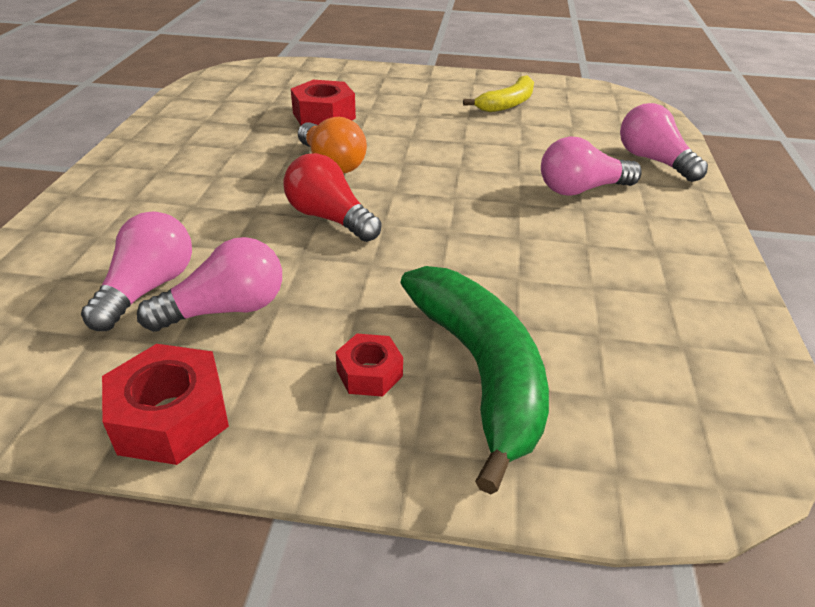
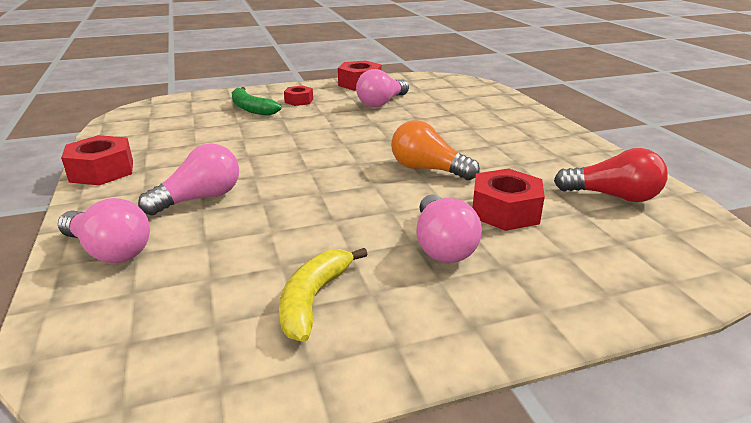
camera: 155 degrees right, 10 degrees down
(148, 288) = (426, 101): pink light bulb -> pink light bulb (442, 246)
(329, 218) = (381, 139): red light bulb -> red light bulb (613, 196)
(480, 372) = (251, 109): green banana -> green banana, size x0.60
(713, 261) = (102, 171): none -> red nut

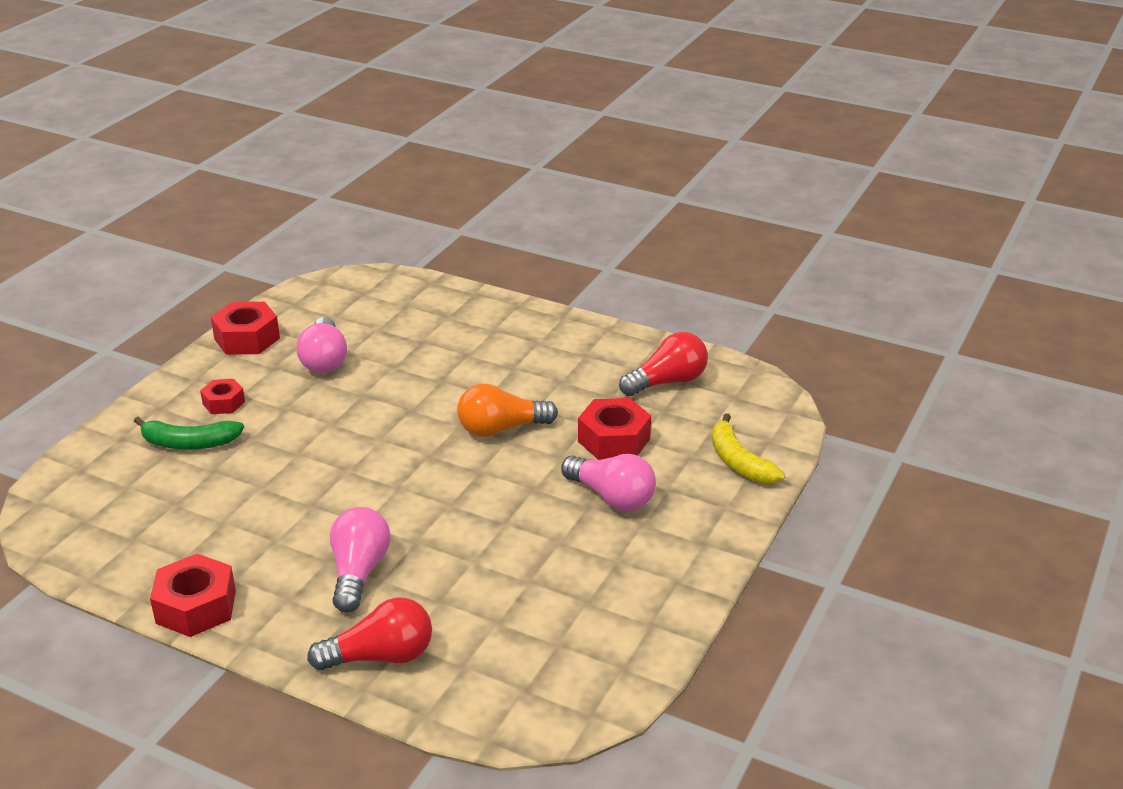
camera: 45 degrees left, 5 degrees up
(109, 251) = (381, 656): pink light bulb -> red light bulb
(313, 300) = (591, 588): yellow banana -> yellow banana (739, 461)

